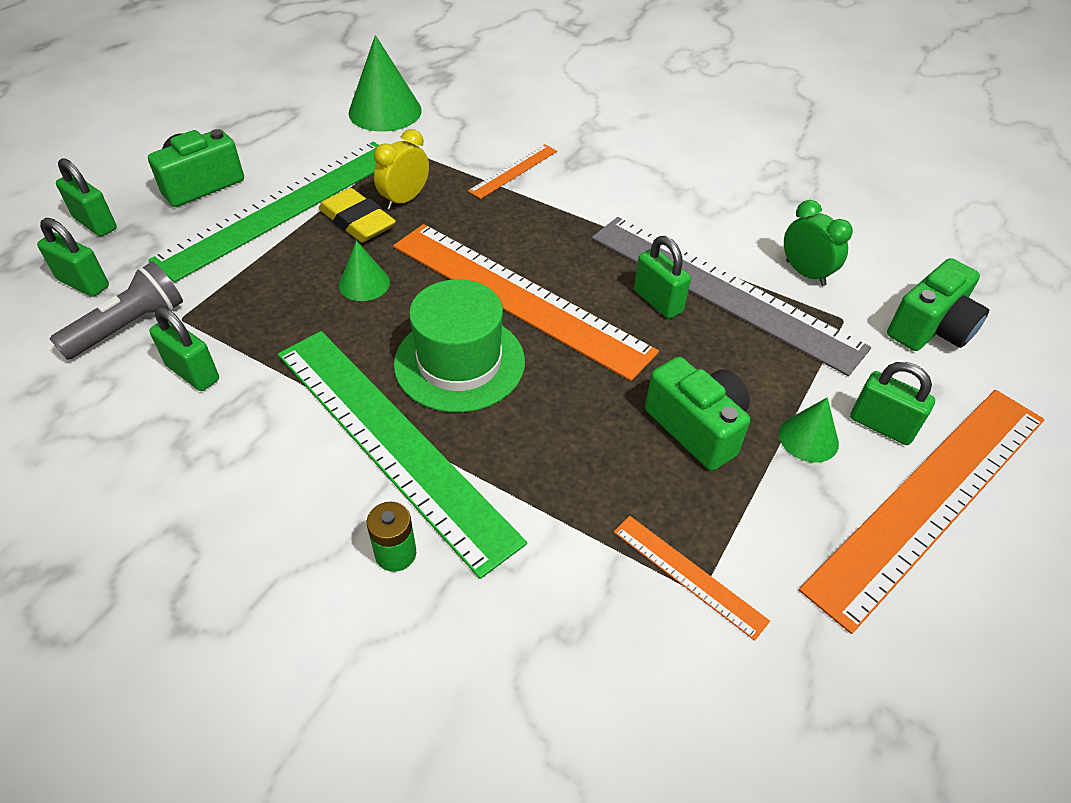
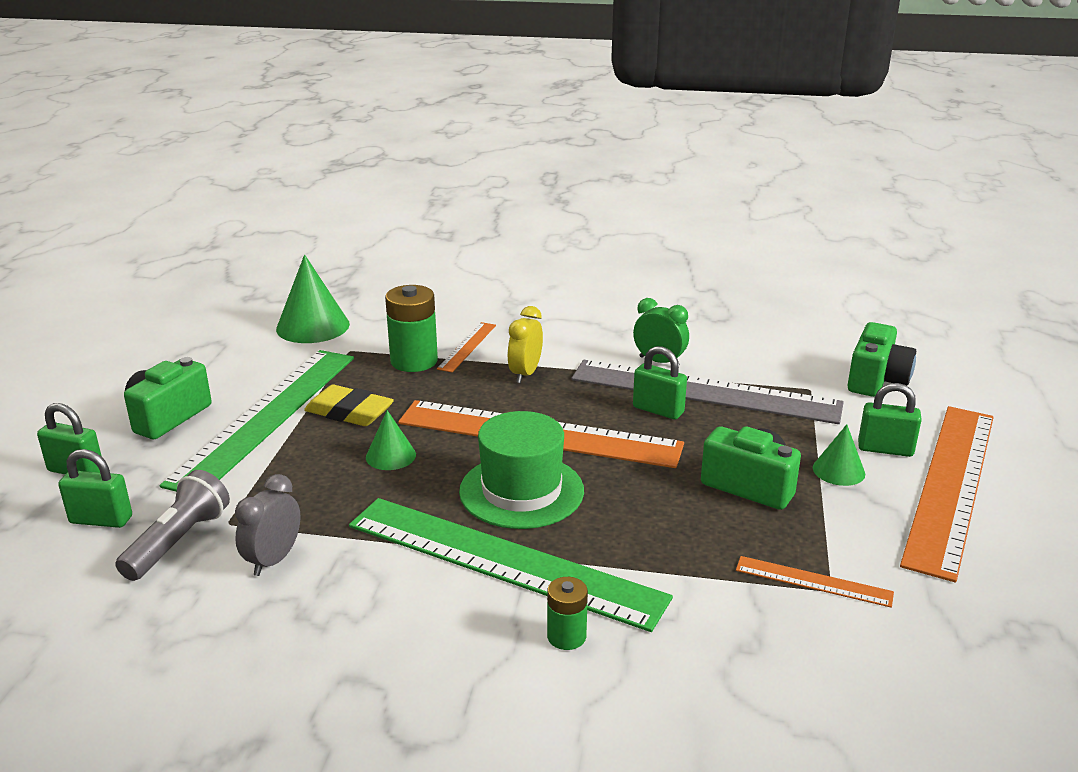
camera: 20 degrees left, 20 degrees down
(193, 373) = (273, 560): green padlock -> grey clock
(405, 199) = (382, 387): yellow clock -> yellow clock (525, 374)
(452, 176) = (414, 361): none -> green battery
(805, 273) = (760, 366): green clock -> green clock (659, 361)

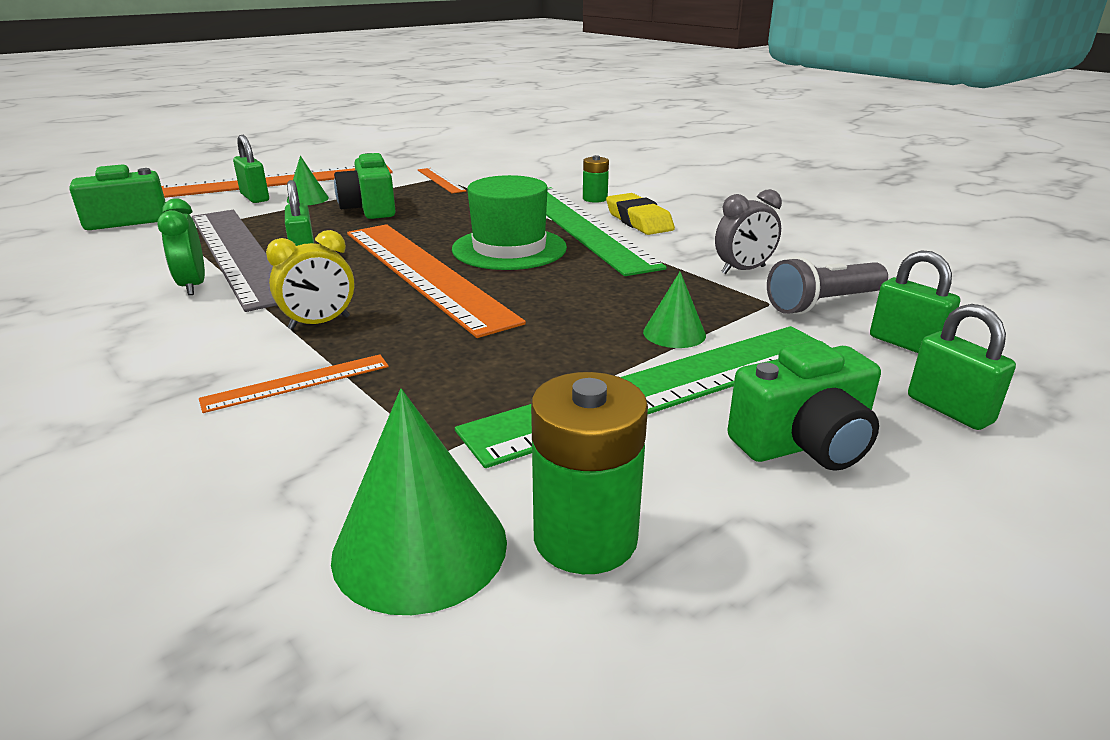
camera: 140 degrees left, 0 degrees up
(349, 412) = (558, 355): yellow eraser -> yellow eraser (638, 221)
(390, 456) = (572, 301): green cone -> green cone (674, 333)
(414, 361) = (391, 390): green battery -> green battery (585, 537)

